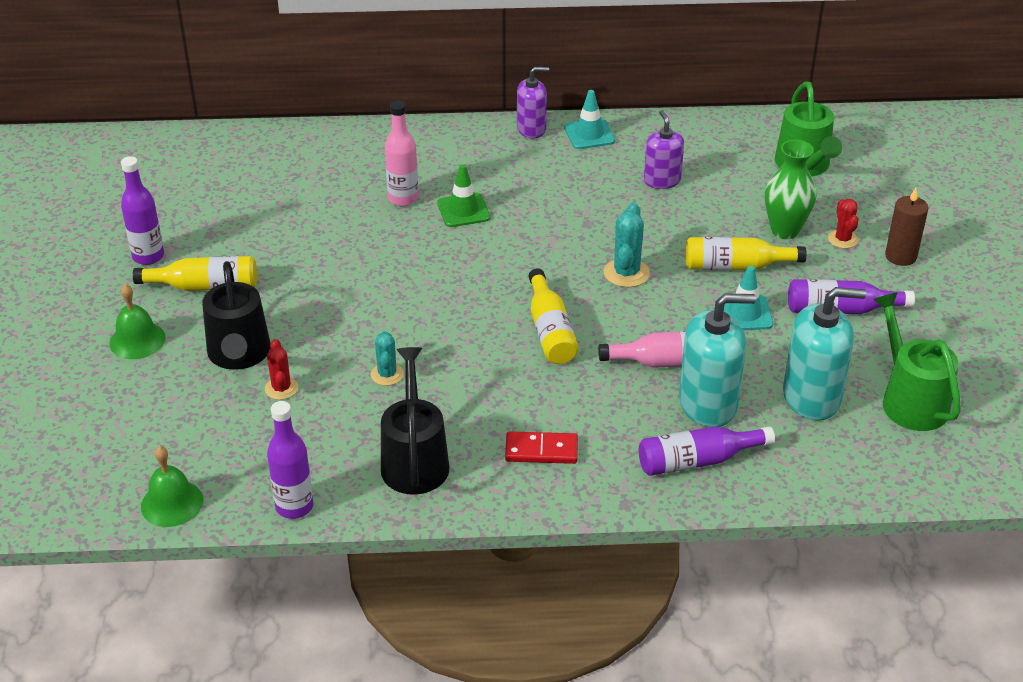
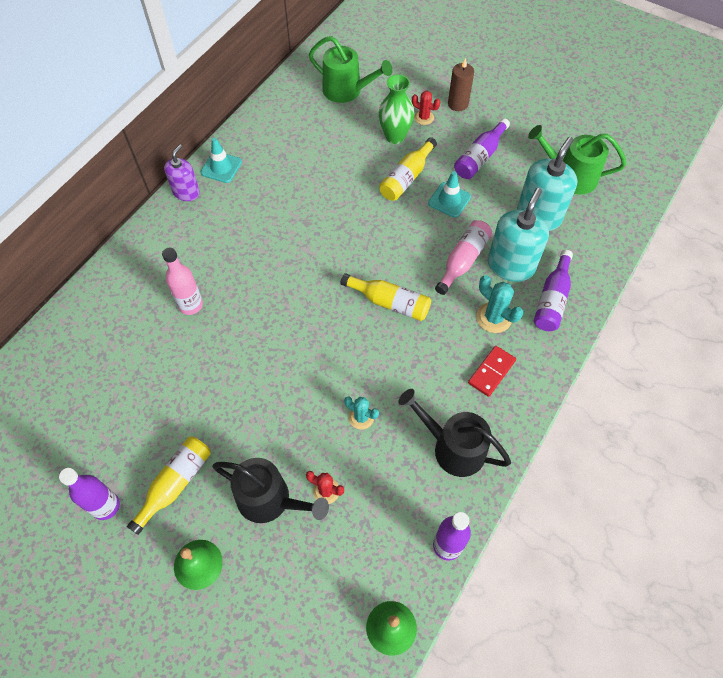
camera: 55 degrees left, 20 degrees up
(463, 210) = (234, 278): green traffic cone -> none
(626, 273) = (369, 232): turquoise cactus -> turquoise cactus (494, 317)
(662, 181) = (300, 161): purple soap dispenser -> none

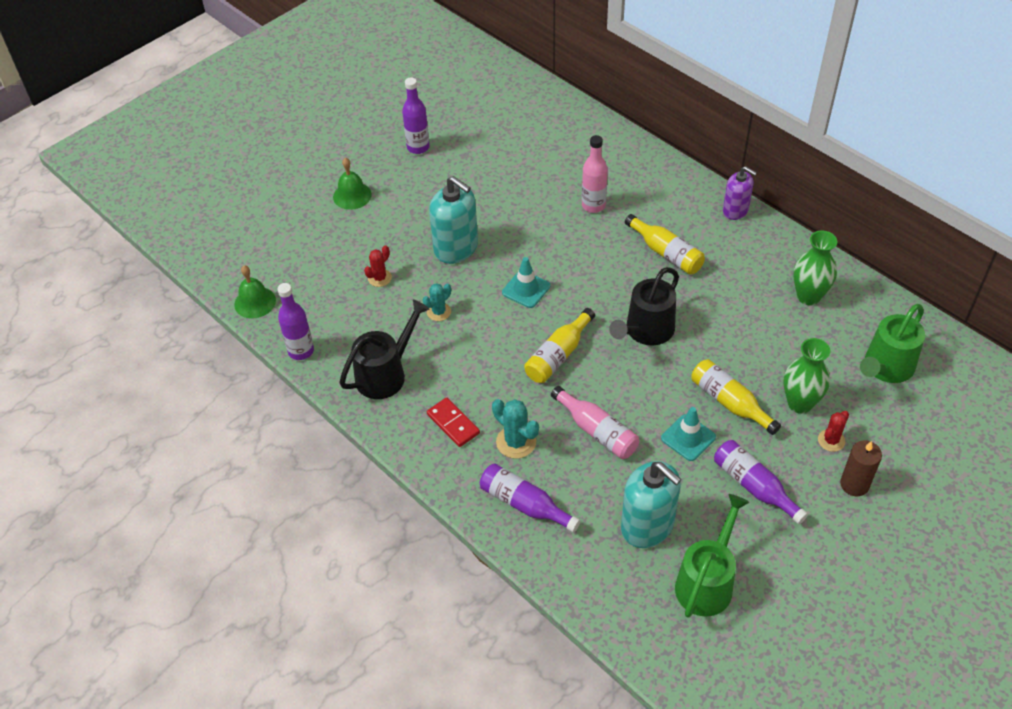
camera: 105 degrees right, 10 degrees down
(175, 483) = (421, 186): yellow bottle -> yellow bottle (666, 253)
(221, 167) = (768, 240): turquoise traffic cone -> turquoise traffic cone (526, 289)
(270, 500) = (386, 241): black watering can -> black watering can (646, 331)
(283, 137) = (808, 296): none -> green vase
(494, 317) = (516, 442): turquoise cactus -> turquoise cactus turned 75 degrees clockwise
(510, 265) = (580, 476): turquoise soap dispenser -> turquoise soap dispenser (456, 248)

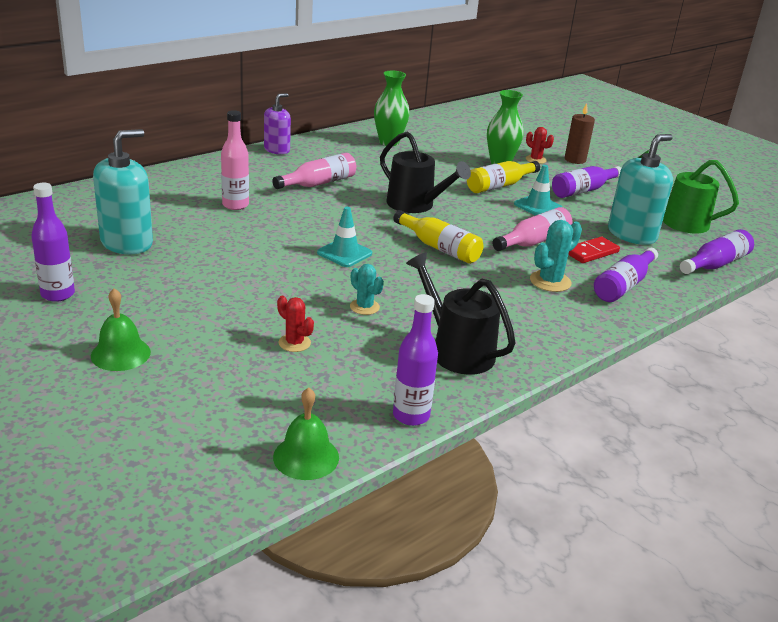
camera: 90 degrees left, 20 degrees down
(453, 424) = (529, 313): red domino -> red domino (591, 252)
(456, 248) = (263, 286): turquoise soap dispenser -> turquoise soap dispenser (127, 243)
(599, 602) = (715, 264): none -> purple bottle
(666, 253) = (318, 183): yellow bottle -> pink bottle
(886, 368) = (466, 132): green watering can -> none

